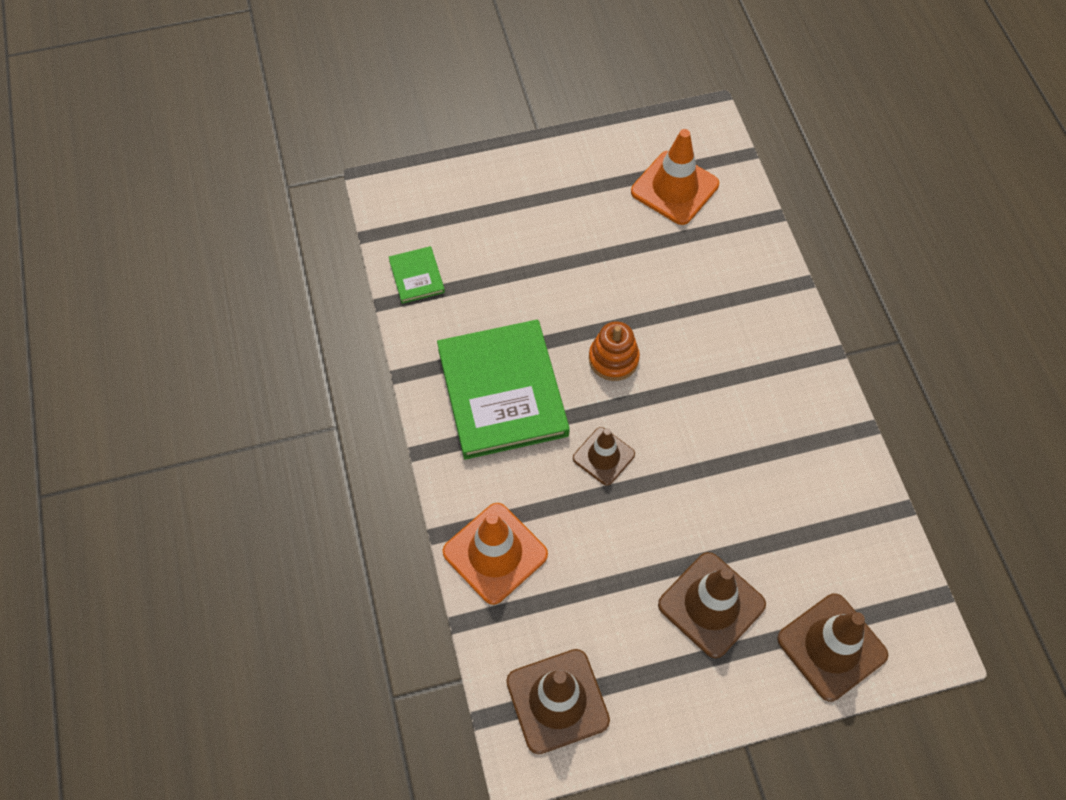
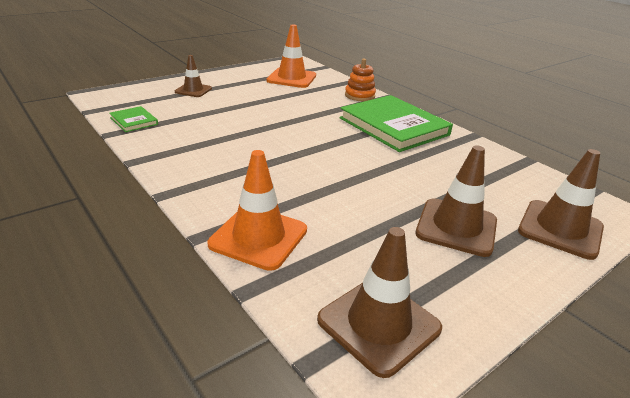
camera: 25 degrees left, 30 degrees down
(502, 392) = (222, 156): green book -> green book (393, 126)
(603, 456) = (317, 172): brown traffic cone -> brown traffic cone (193, 90)
(613, 359) = (295, 133): orange stacking toy -> orange stacking toy (359, 96)

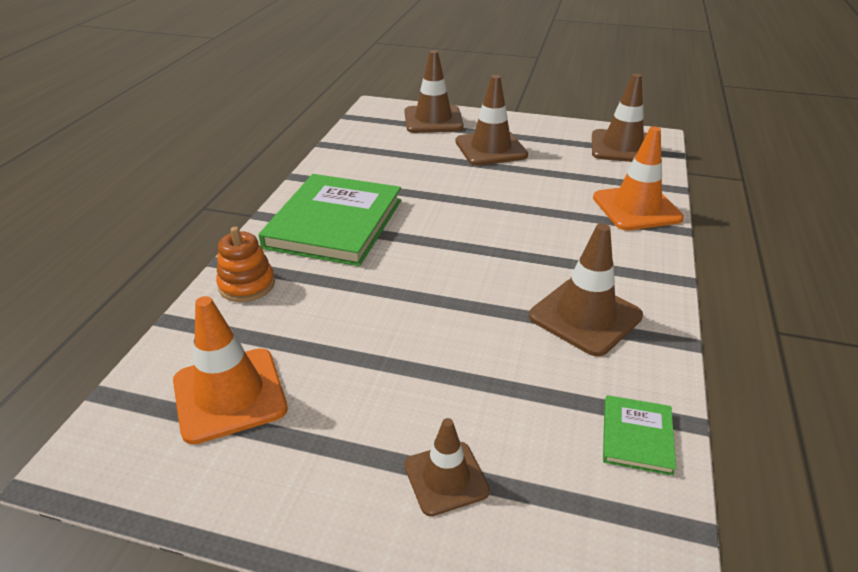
camera: 125 degrees left, 5 degrees up
(204, 148) = (585, 316): none -> brown traffic cone

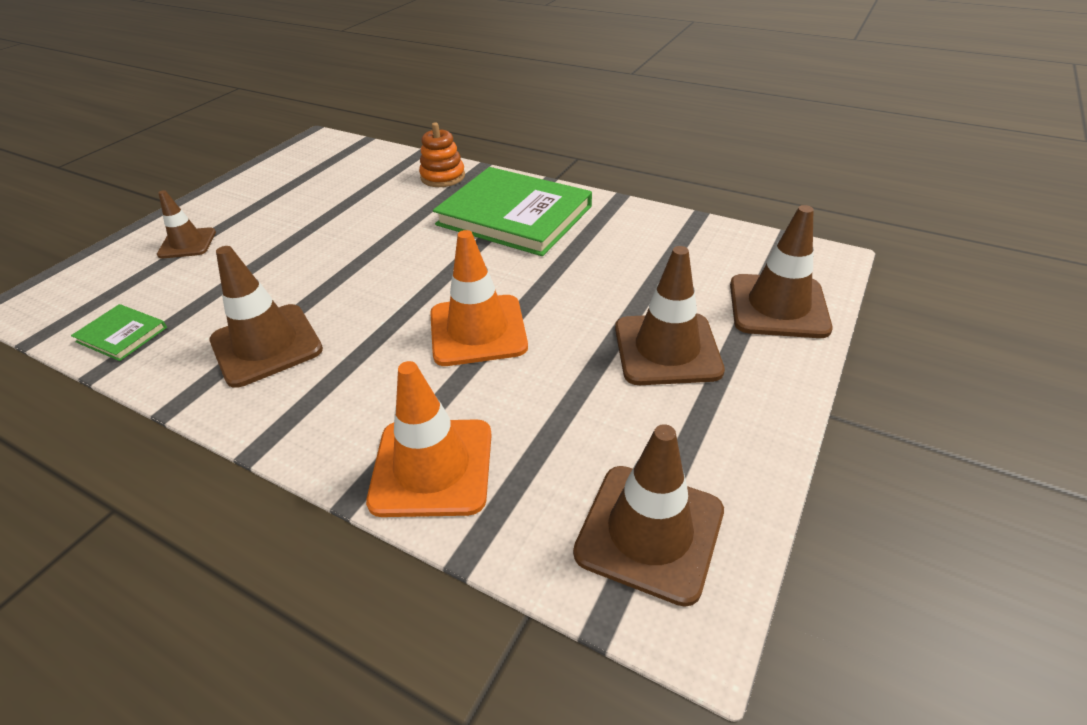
camera: 105 degrees right, 5 degrees up
(229, 395) = (329, 174): orange traffic cone -> orange traffic cone (478, 330)

